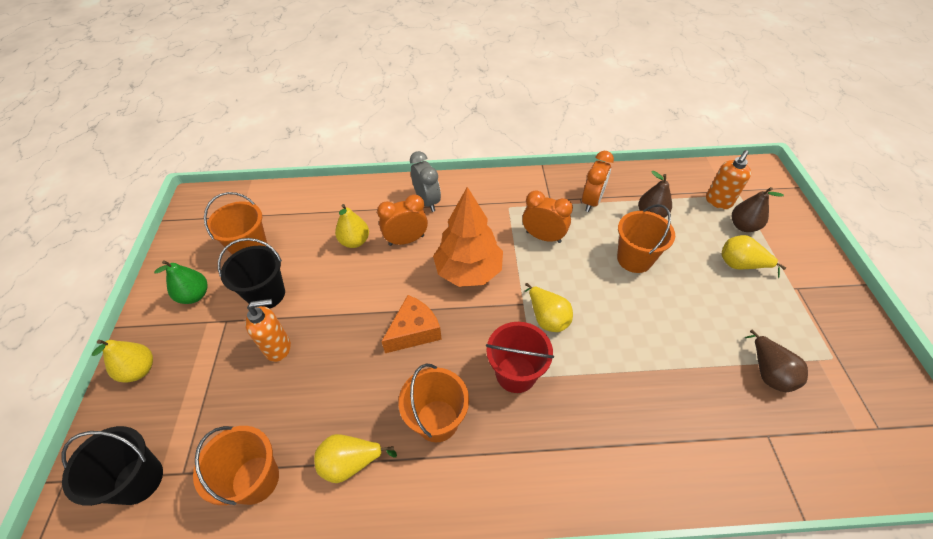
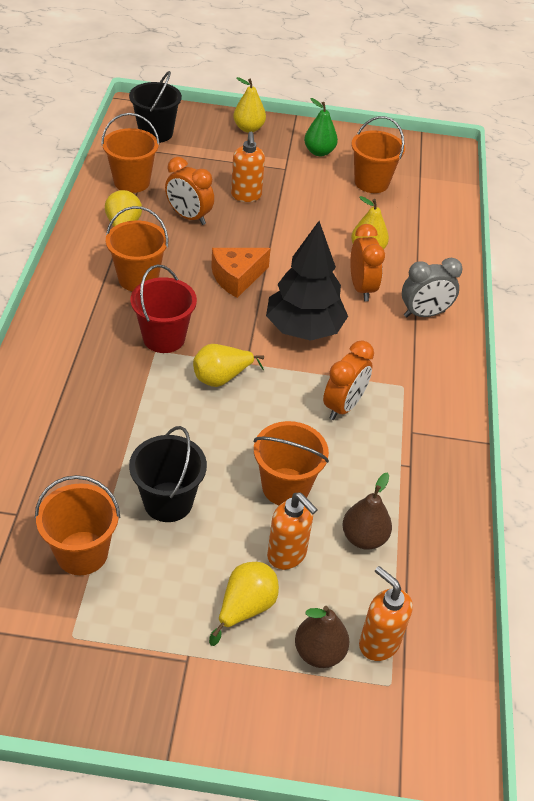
camera: 95 degrees right, 5 degrees down
(267, 294) = (309, 191): black bucket -> black bucket (168, 502)
(414, 331) = (237, 278): orange cheese -> orange cheese turned 90 degrees clockwise
(468, 271) = (304, 329): orange tree -> black tree
(591, 201) = (402, 476): orange clock -> orange clock (189, 217)
(688, 250) = (287, 555): none -> orange soap dispenser
(768, 372) = (82, 553): brown pear -> orange bucket

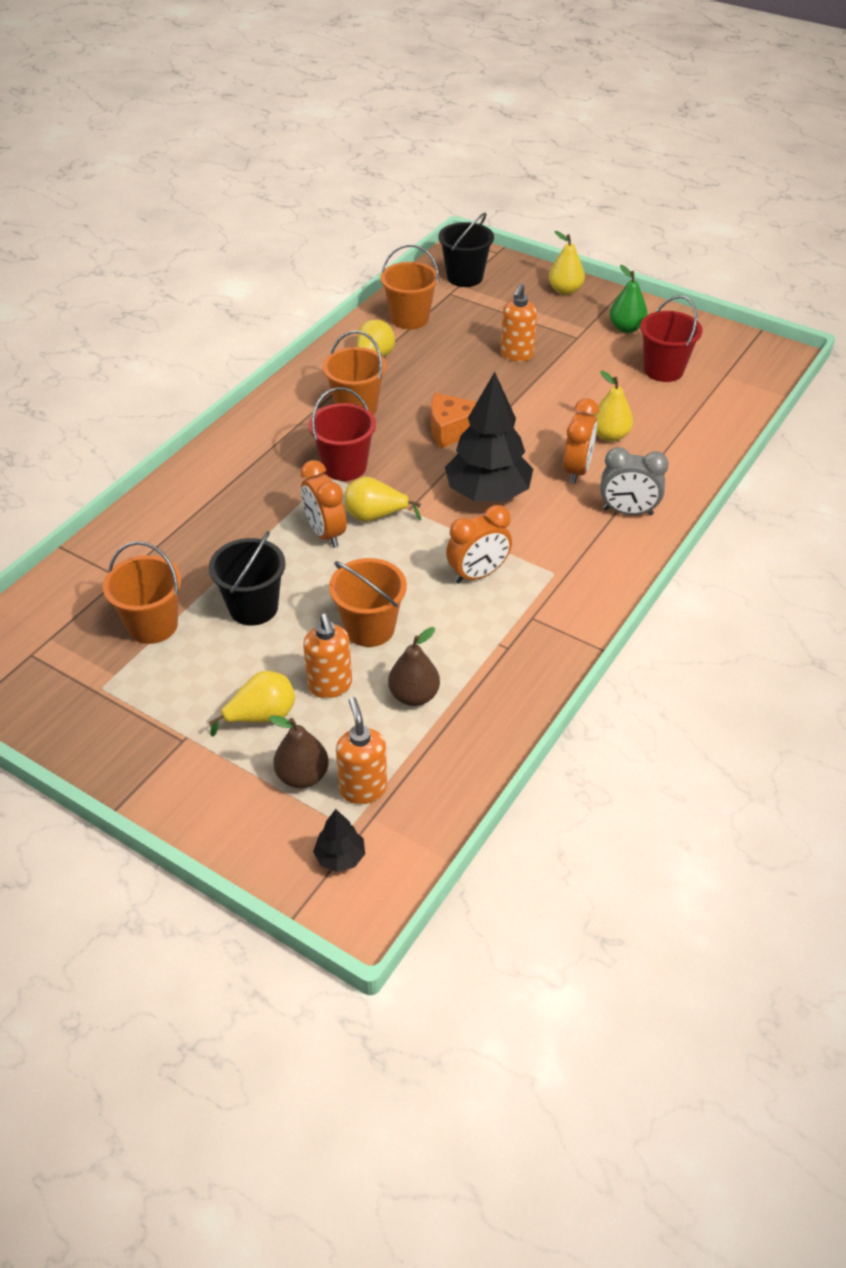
camera: 30 degrees right, 0 degrees up
(189, 217) = (444, 363): orange clock -> orange clock (325, 533)
(371, 182) = (663, 370): orange bucket -> red bucket
(402, 717) = (340, 857): none -> black tree

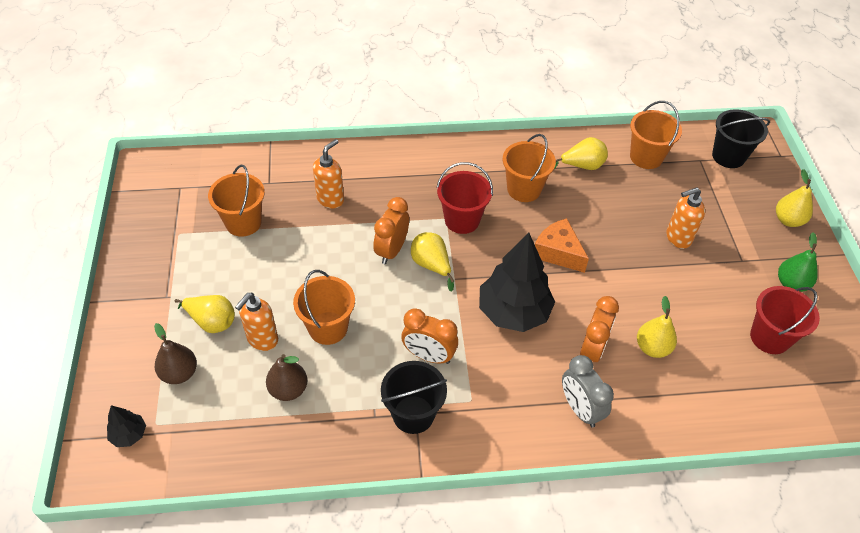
camera: 50 degrees right, 5 degrees up
(253, 607) = (296, 258): black bucket -> black bucket (413, 414)
(363, 788) = (191, 412): orange soap dispenser -> orange soap dispenser (330, 199)
(577, 470) = (592, 350): orange clock -> orange clock turned 45 degrees counterclockwise

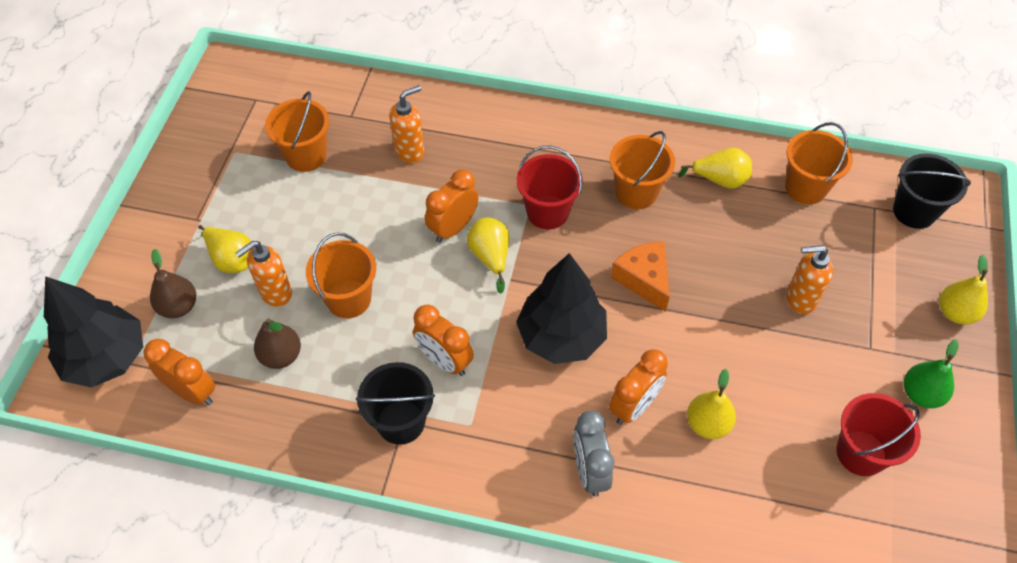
camera: 20 degrees right, 5 degrees up
(129, 434) = (106, 358): black tree -> black tree, size x2.23
(221, 441) = (192, 392): none -> orange clock

